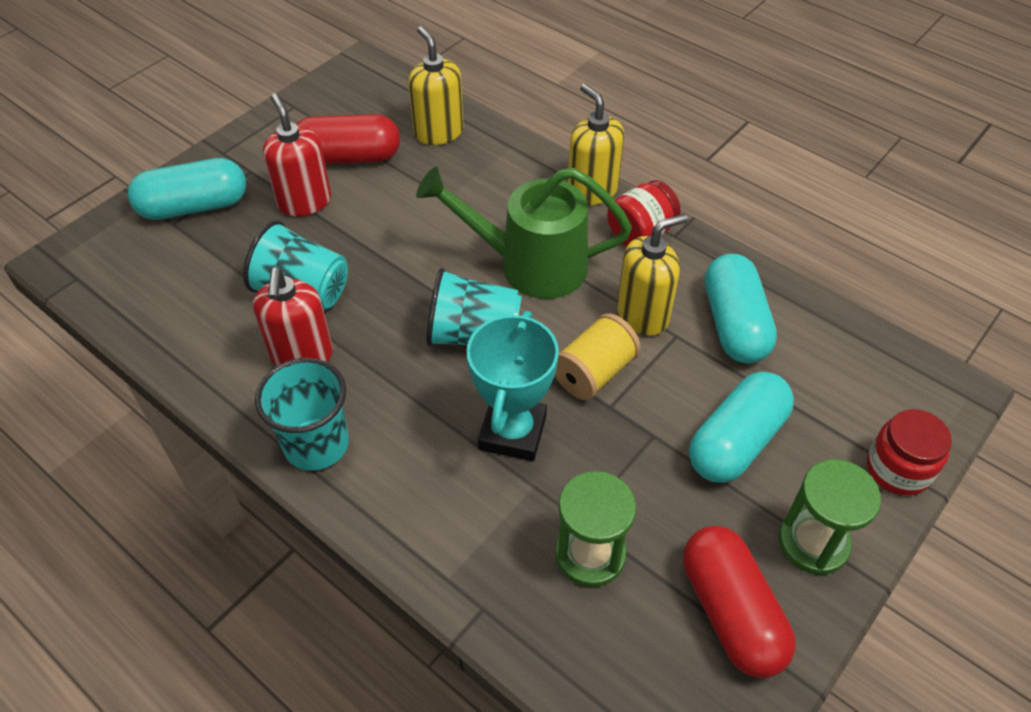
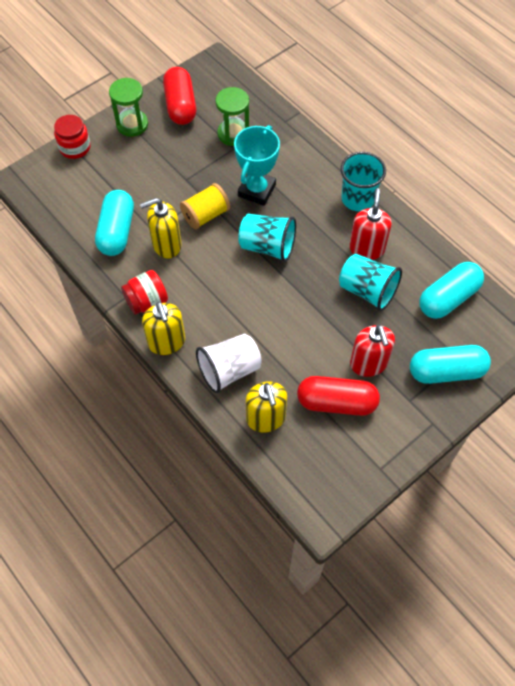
camera: 170 degrees left, 10 degrees up
(496, 172) = (229, 370): none -> white cup
(529, 265) = (224, 289): green watering can -> none
(736, 442) = (146, 170): turquoise capsule -> turquoise capsule (448, 298)

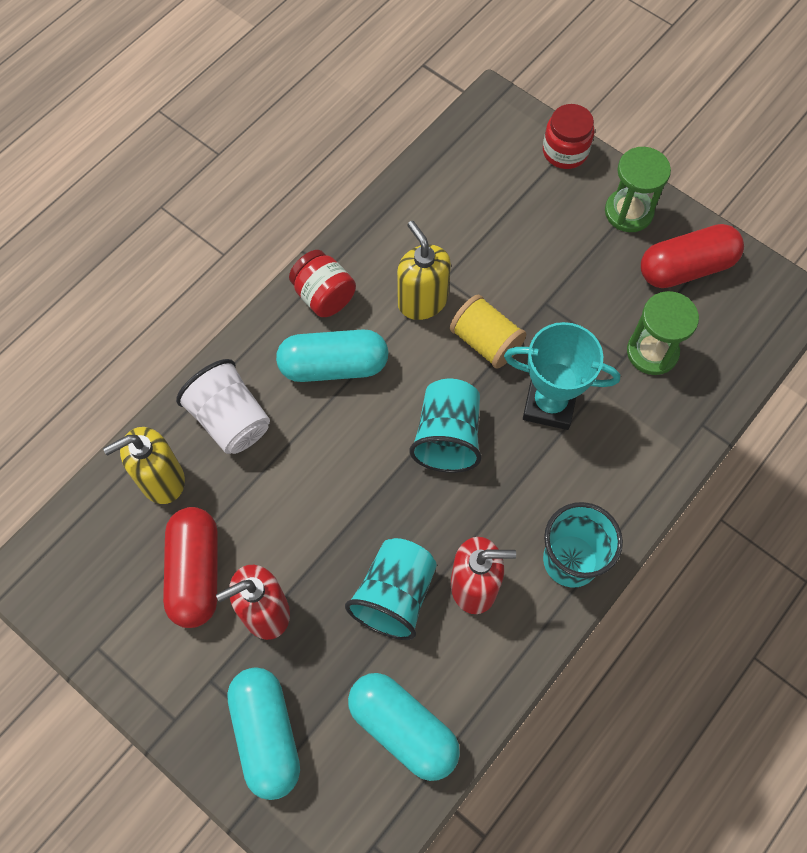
camera: 80 degrees right, 5 degrees up
(117, 231) = (432, 235): turquoise capsule -> turquoise capsule (334, 366)
(167, 342) = (264, 333): yellow soap dispenser -> none

